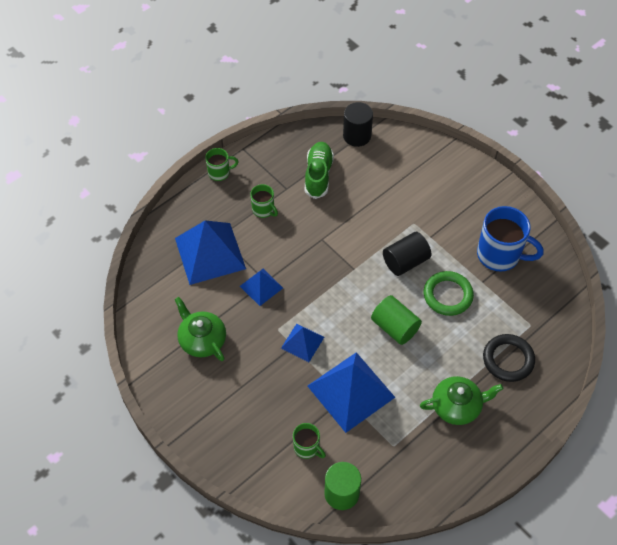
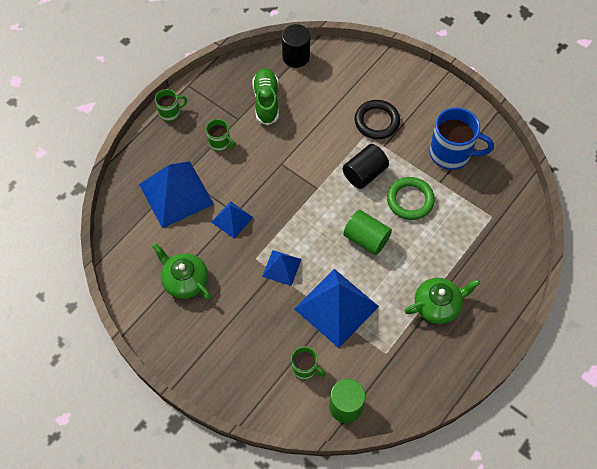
camera: 10 degrees left, 5 degrees up
(508, 359) = (477, 253): black ring -> black ring (376, 121)

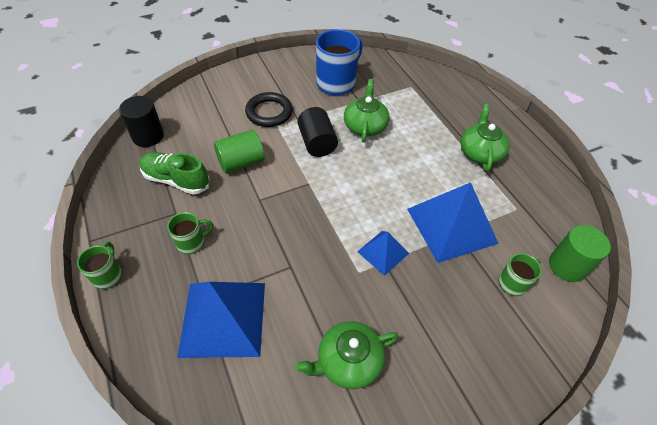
camera: 65 degrees left, 10 degrees down
(232, 219) = (296, 273): blue pyramid -> none
(366, 239) = (387, 171): green cylinder -> green cylinder (241, 162)
(410, 200) = (365, 125): green ring -> green teapot

